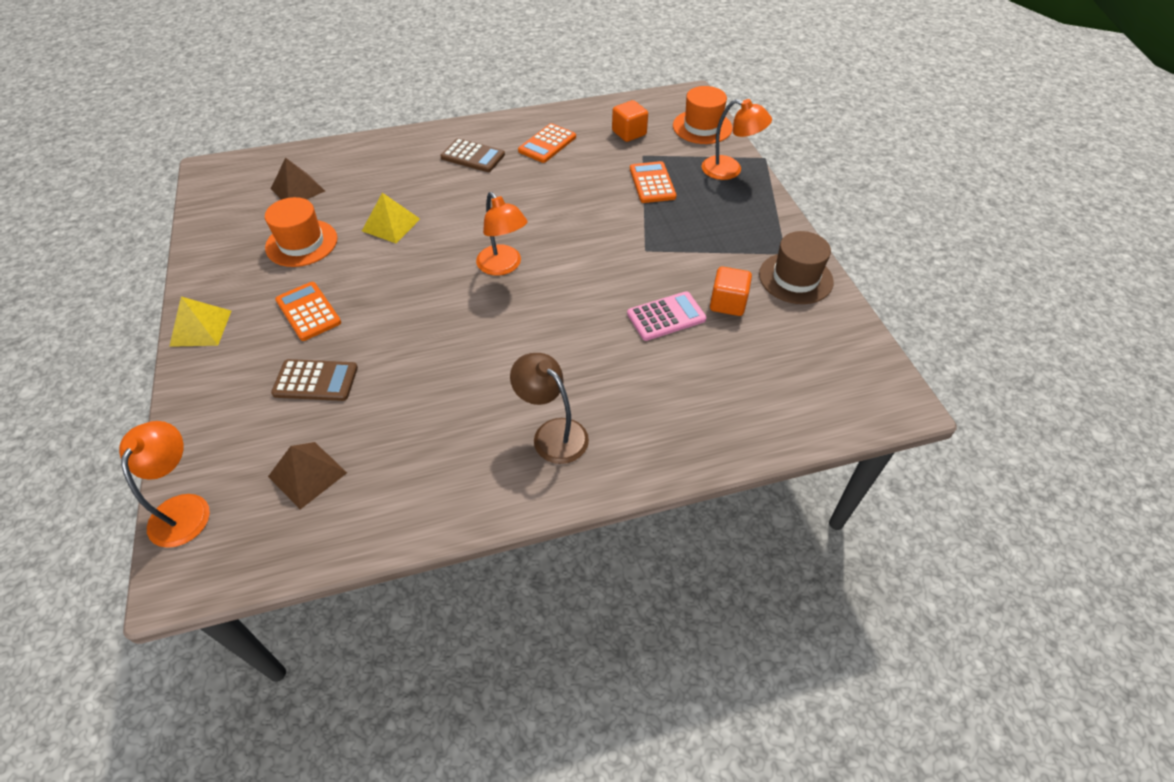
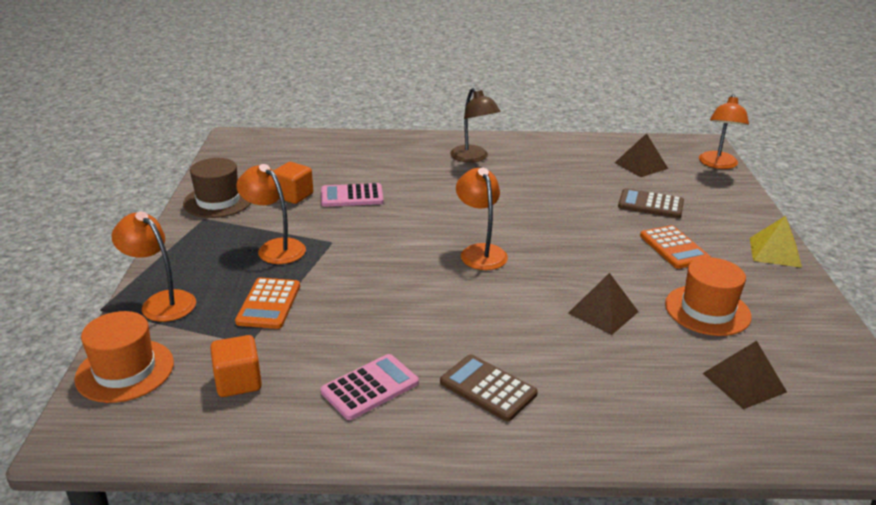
camera: 165 degrees left, 20 degrees down
(391, 225) = (603, 312): yellow pyramid -> brown pyramid
(547, 144) = (370, 387): orange calculator -> pink calculator
(690, 233) = (275, 248): none -> orange lamp

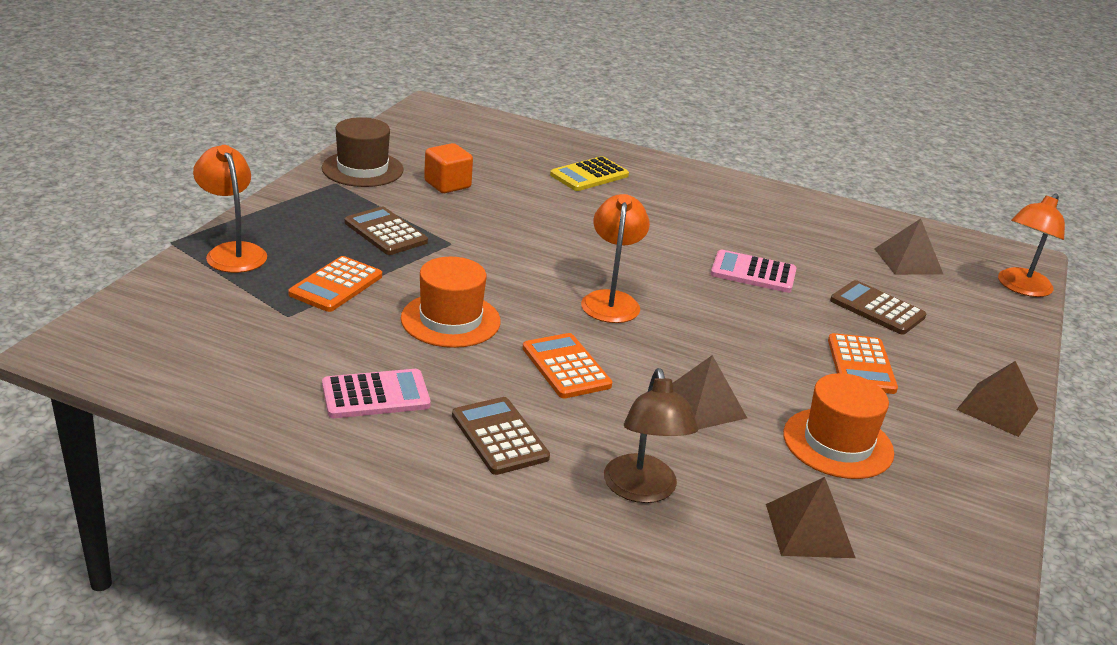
camera: 20 degrees right, 0 degrees up
(125, 370) = (153, 304): orange hat -> orange hat (450, 320)
(238, 382) = (250, 348): orange cube -> none
(275, 248) = (385, 232): orange lamp -> brown calculator
(352, 196) = (512, 202): pink calculator -> pink calculator (753, 273)
(391, 160) = (589, 175): none -> yellow calculator
(473, 158) = (693, 197): brown lamp -> brown lamp (642, 490)
(490, 314) = (566, 367): none -> orange calculator
(775, 252) = (997, 409): yellow pyramid -> brown pyramid

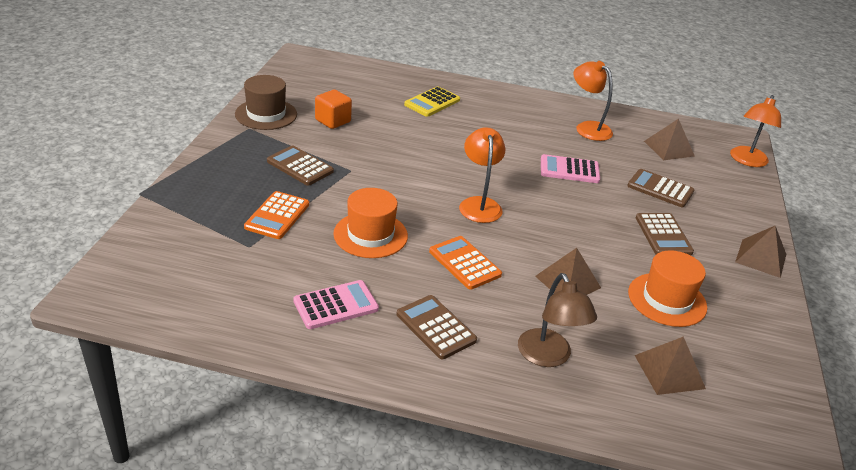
camera: 10 degrees left, 5 degrees up
(232, 252) = (190, 196): orange lamp -> orange lamp (588, 128)
(861, 365) = (663, 235): orange calculator -> brown calculator

